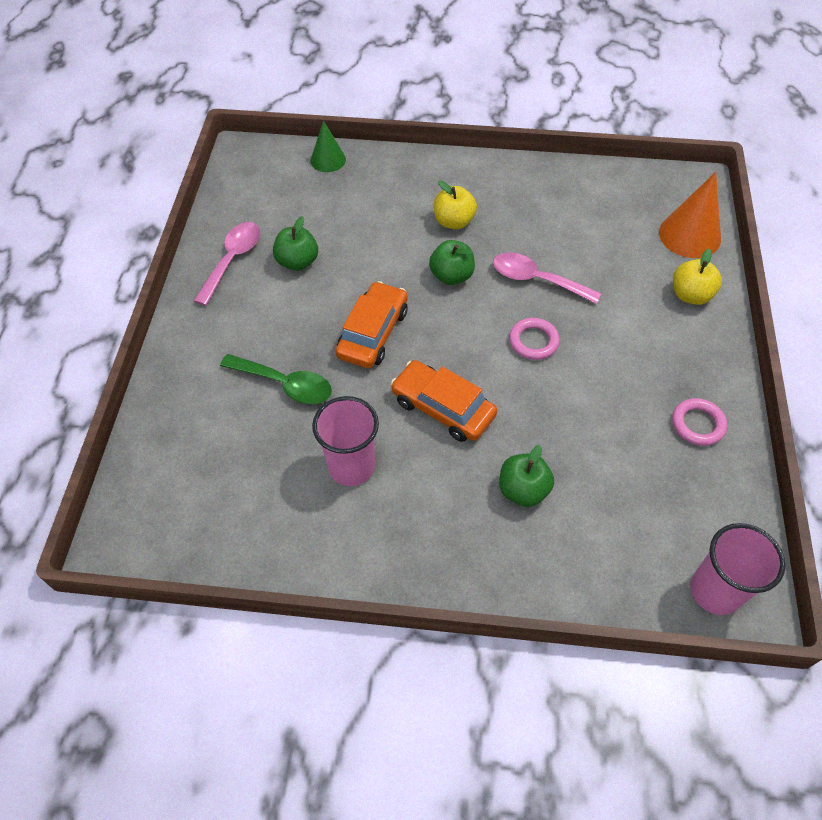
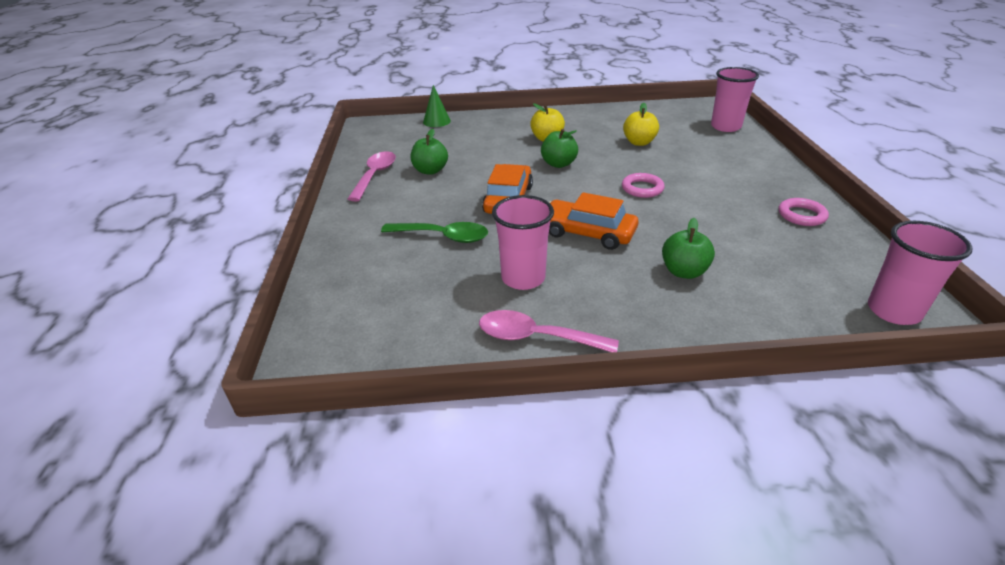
camera: 10 degrees left, 20 degrees down
(536, 280) = (626, 158): pink spoon -> pink spoon (536, 337)
(689, 235) = (725, 127): orange cone -> pink cup
(690, 295) = (746, 153): yellow apple -> yellow apple (639, 142)

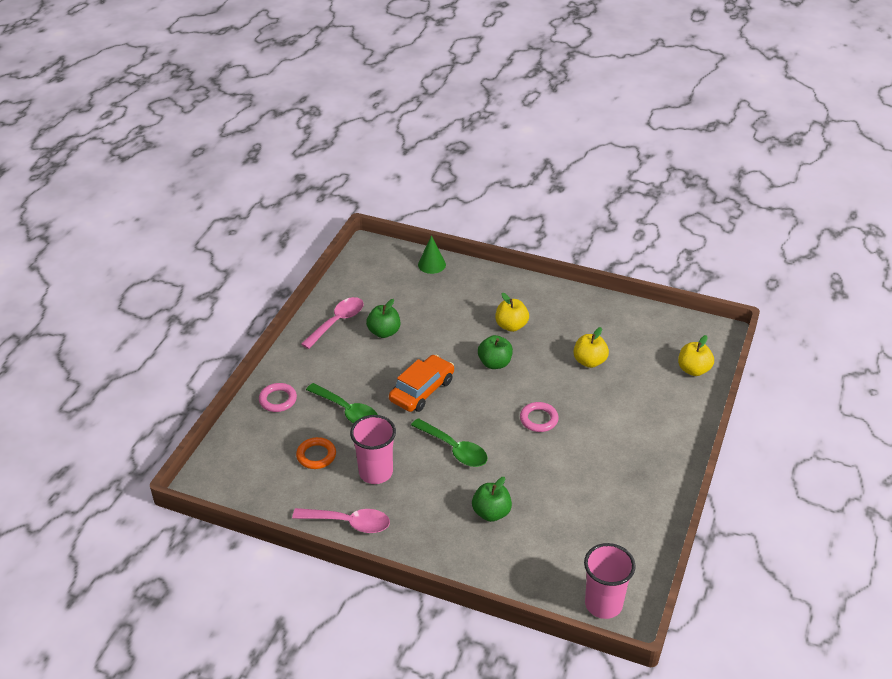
camera: 25 degrees right, 5 degrees up
(439, 285) = (316, 455): none -> orange ring
(536, 337) = (349, 523): pink spoon -> pink spoon turned 150 degrees clockwise
(587, 233) = (454, 449): orange car -> green spoon
(725, 127) = (693, 370): pink cup -> yellow apple
(801, 215) = (639, 499): pink ring -> pink ring (278, 400)

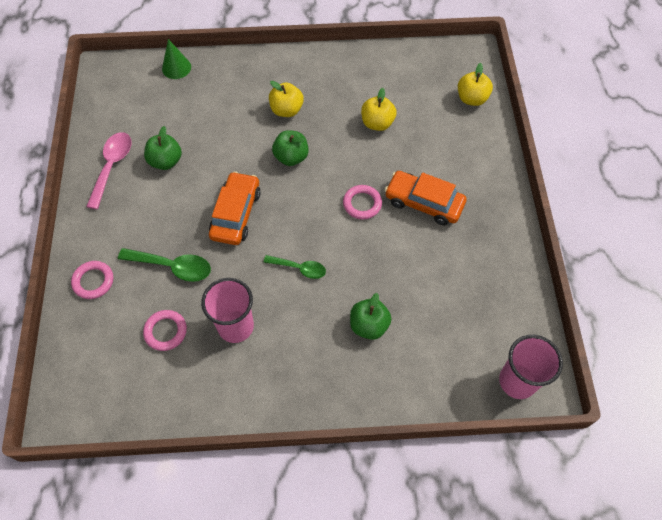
camera: 25 degrees left, 20 degrees up
(316, 455) = (165, 331): orange ring -> pink ring
(349, 523) = (237, 396): pink spoon -> none
(454, 449) = (299, 268): green spoon -> green spoon, size x0.66
(597, 437) = (424, 202): none -> orange car

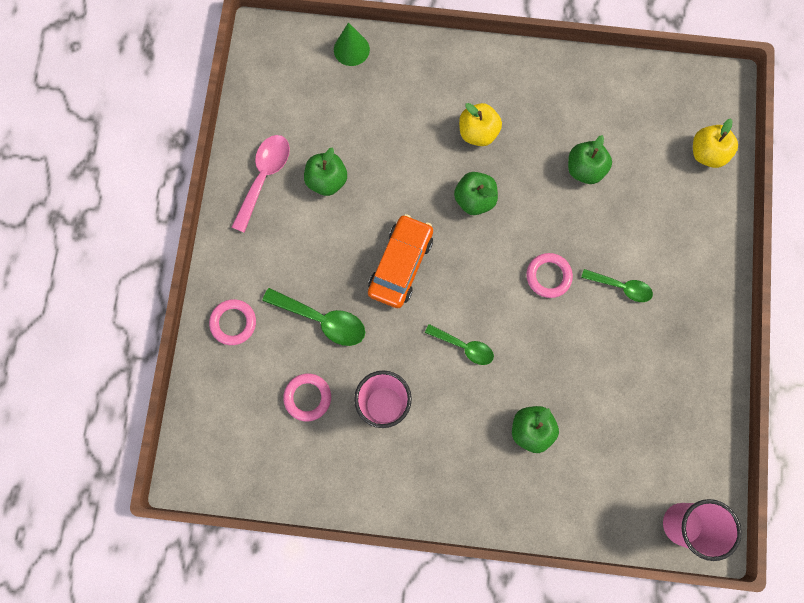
camera: 10 degrees right, 15 degrees up
(377, 123) = (584, 169): yellow apple -> green apple
(424, 202) = (621, 287): orange car -> green spoon

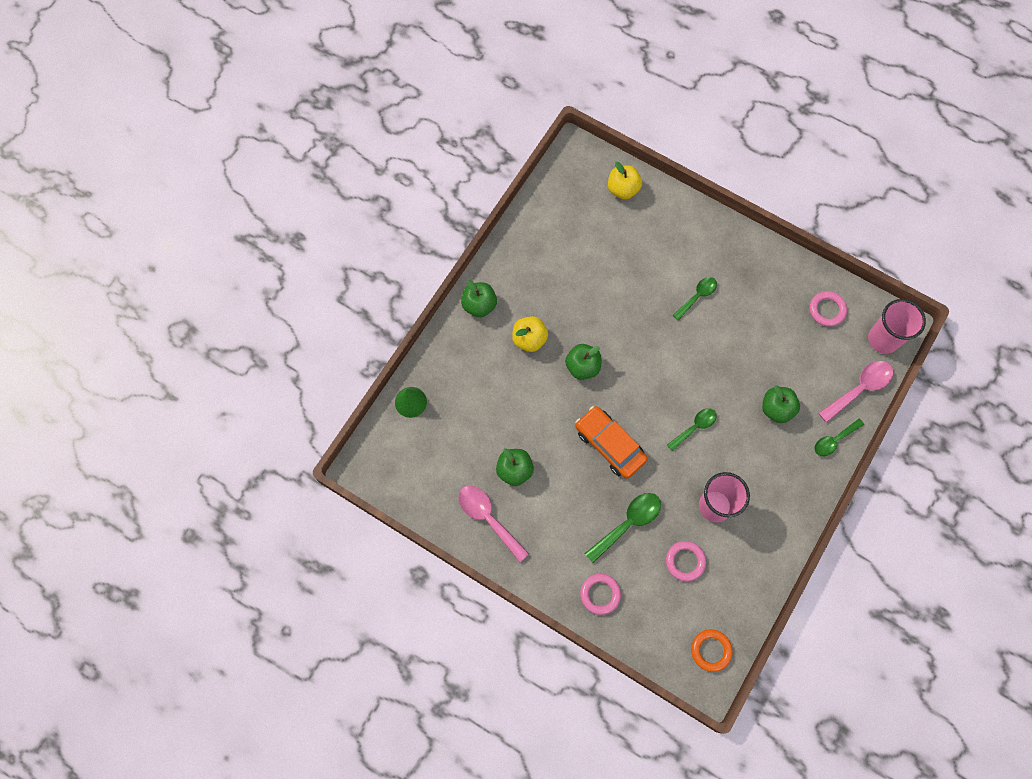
camera: 65 degrees left, 5 degrees down
(222, 464) = (711, 650): none -> orange ring
(526, 511) = (834, 440): none -> green spoon
(548, 276) = (667, 342): pink ring -> pink ring (827, 310)
(584, 169) = (595, 277): green apple -> green apple (479, 305)
(605, 518) = (859, 388): none -> pink spoon

